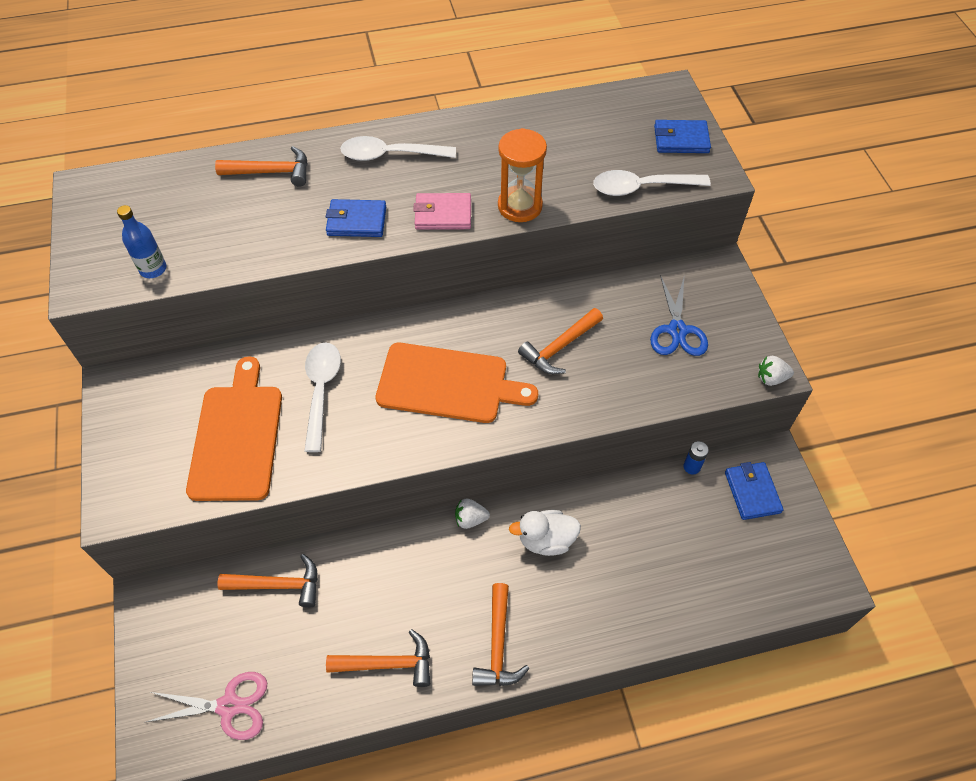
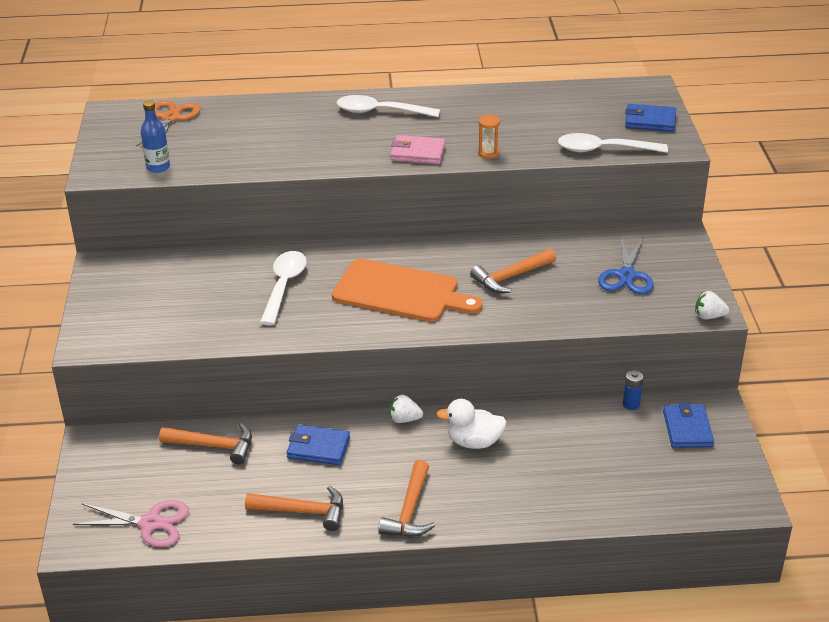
camera: 10 degrees right, 20 degrees down
(155, 189) = (170, 118): none -> orange scissors
(237, 437) = (202, 309): orange cutting board -> none
(271, 172) = (273, 115): orange hammer -> none
(356, 221) = (340, 151): blue wallet -> blue wallet (318, 448)
(520, 206) = (488, 153): orange hourglass -> orange hourglass, size x0.52

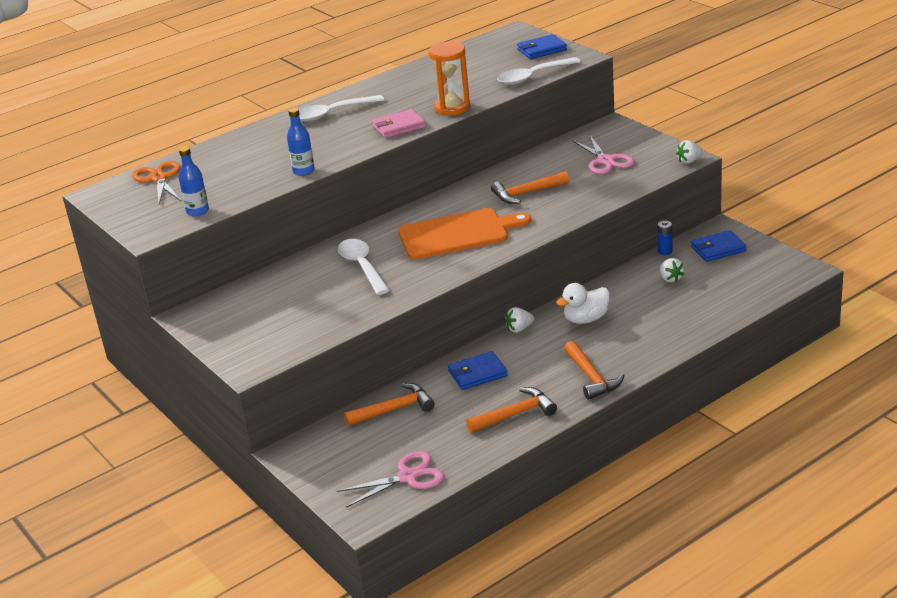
camera: 30 degrees left, 5 degrees down
(285, 165) = (303, 171): none -> blue bottle
(488, 153) = (452, 108): orange hourglass -> orange hourglass, size x1.91
(511, 277) = (527, 193): orange hammer -> orange hammer turned 45 degrees clockwise
(602, 439) = (670, 279): none -> white strawberry
(626, 275) = (605, 161): blue scissors -> pink scissors
(687, 429) = (718, 249): blue wallet -> blue wallet turned 75 degrees counterclockwise

